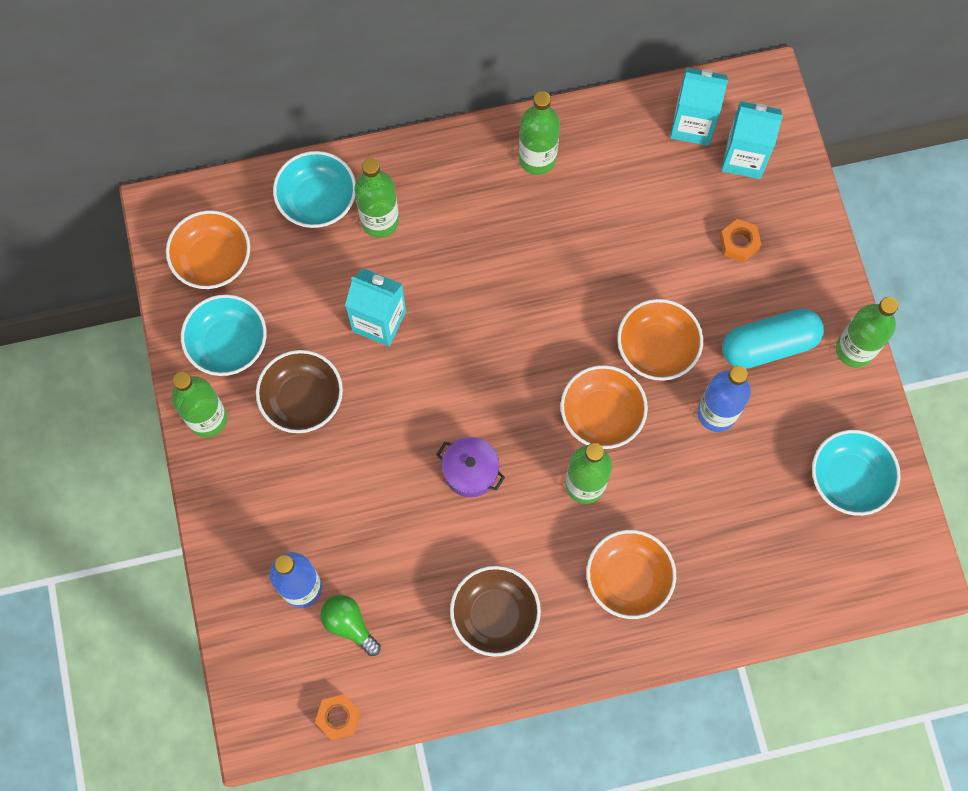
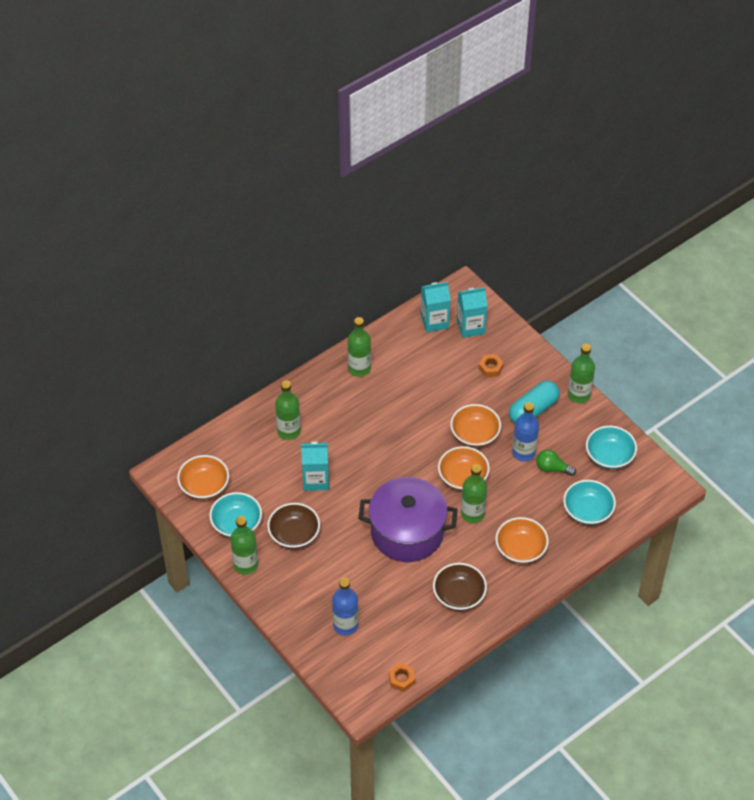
camera: 25 degrees left, 20 degrees down
(317, 200) = (248, 434): turquoise bowl -> turquoise bowl (587, 511)
(349, 625) = (382, 632): green light bulb -> green light bulb (552, 468)
(470, 471) = (407, 532): purple pot -> purple pot, size x2.27

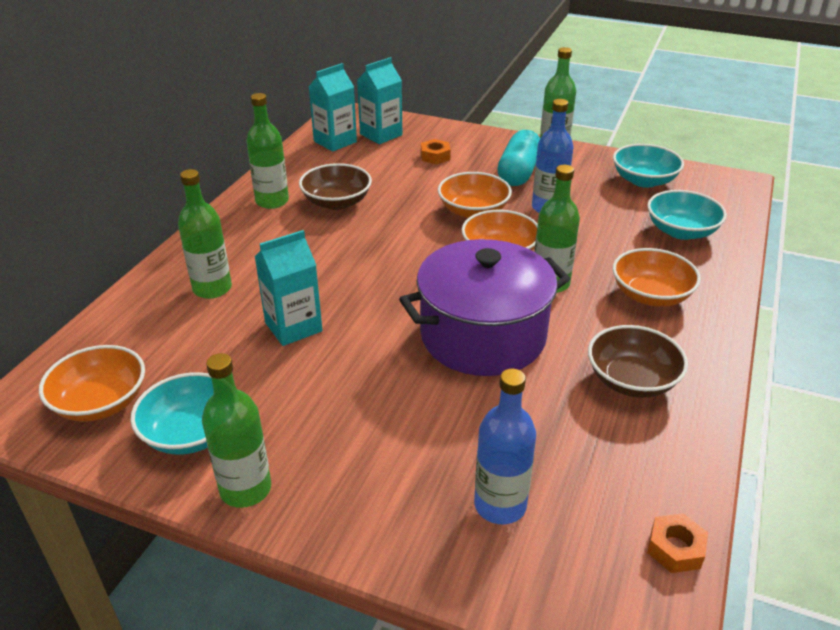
camera: 30 degrees left, 15 degrees down
(294, 534) = (306, 407): brown bowl -> brown bowl (337, 202)
(552, 468) = (596, 210): green light bulb -> none

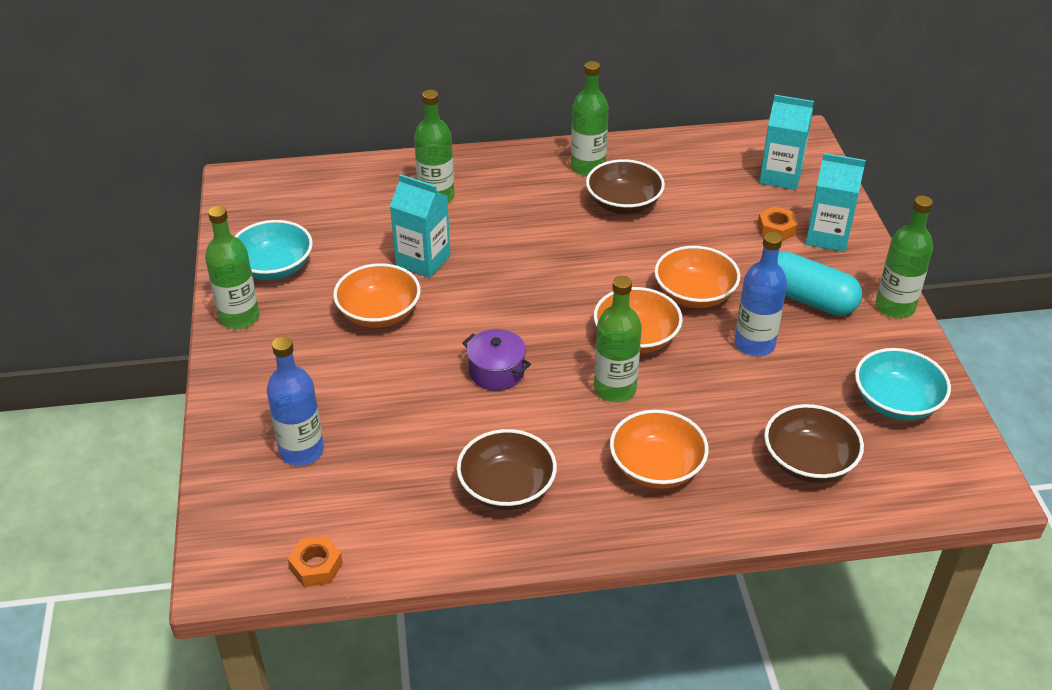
camera: 60 degrees right, 5 degrees up
(101, 402) = (275, 212): orange bowl -> orange bowl (379, 313)
(335, 141) = (732, 154): turquoise carton -> turquoise carton (827, 237)
(483, 336) = (496, 372): purple pot -> purple pot, size x0.44
(518, 172) = (807, 299): turquoise capsule -> turquoise capsule turned 45 degrees clockwise
(681, 231) = (808, 461): turquoise bowl -> brown bowl

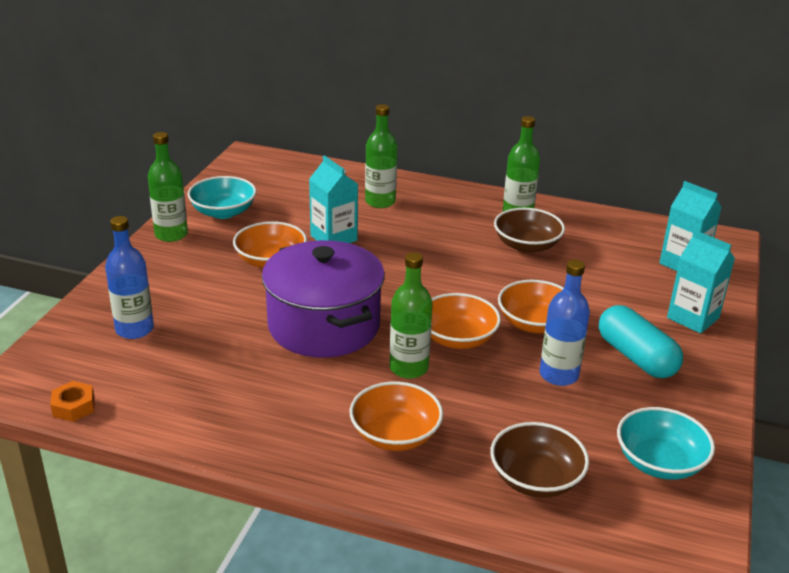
camera: 25 degrees right, 10 degrees down
(496, 372) = (324, 326): purple pot -> purple pot, size x2.27
(507, 488) = (261, 406): brown bowl -> none
(776, 229) = (648, 299): orange nut -> none
(895, 307) = (717, 388): green bottle -> none

